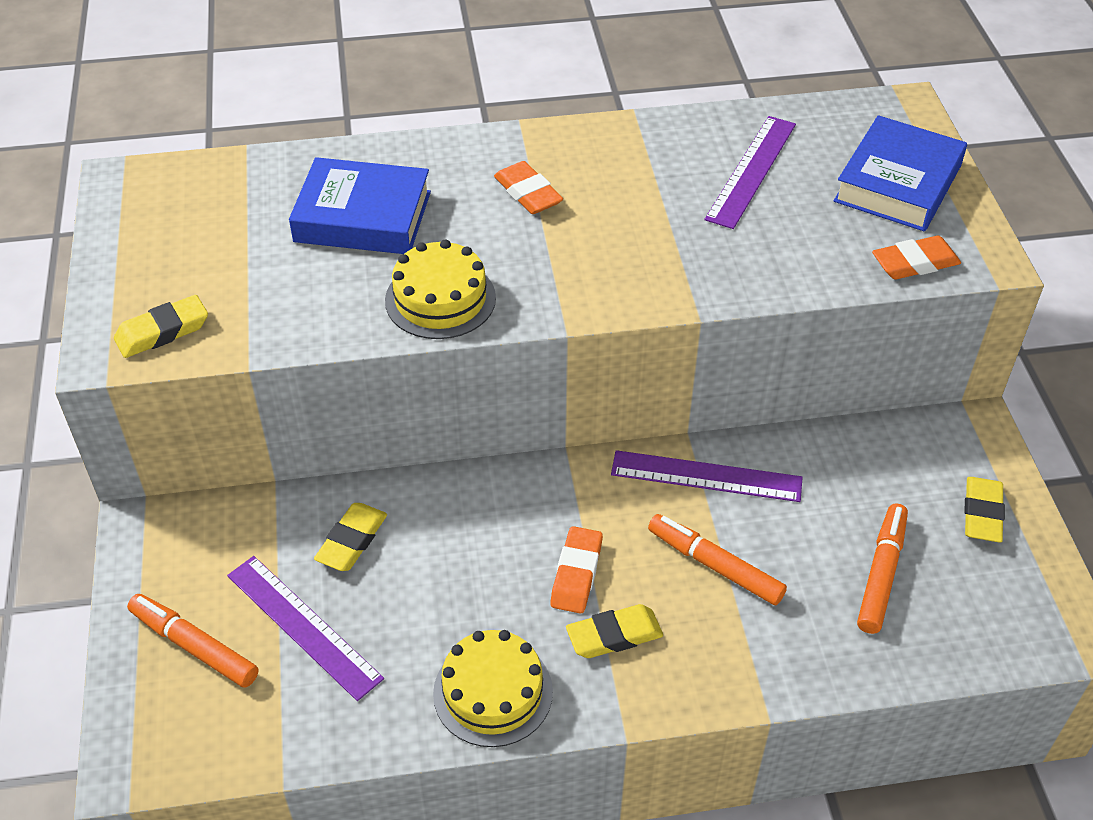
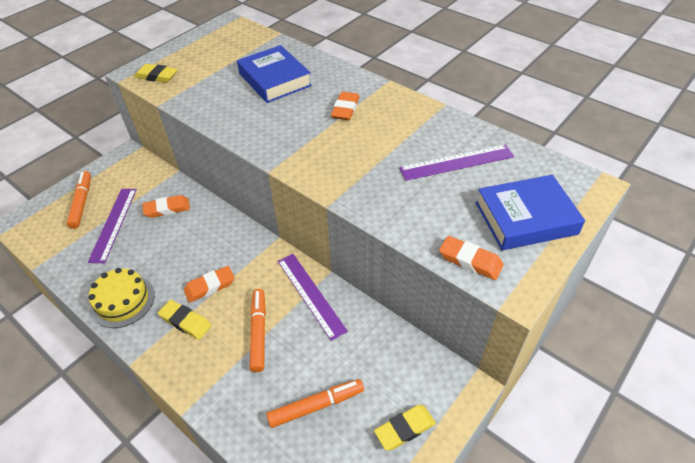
camera: 50 degrees right, 0 degrees up
(352, 541) = (167, 209): yellow eraser -> orange eraser
(440, 299) = (249, 125): yellow cake -> none

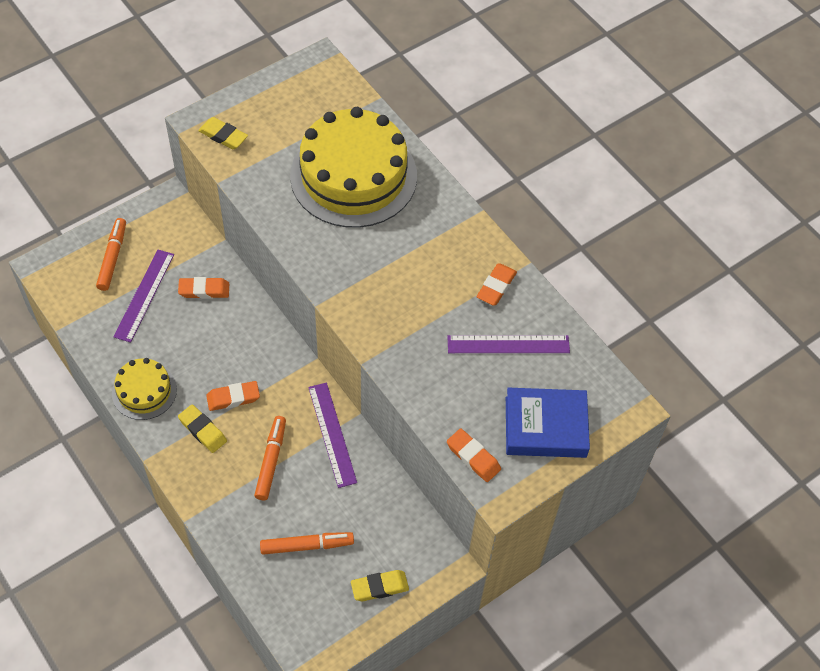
camera: 10 degrees right, 10 degrees up
(274, 79) = (353, 176): blue book -> yellow cake
(345, 109) = (418, 241): orange eraser -> orange eraser (496, 287)

